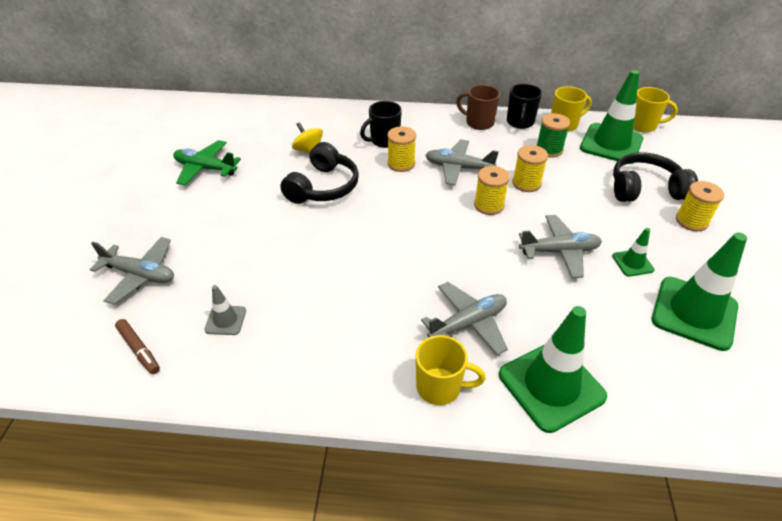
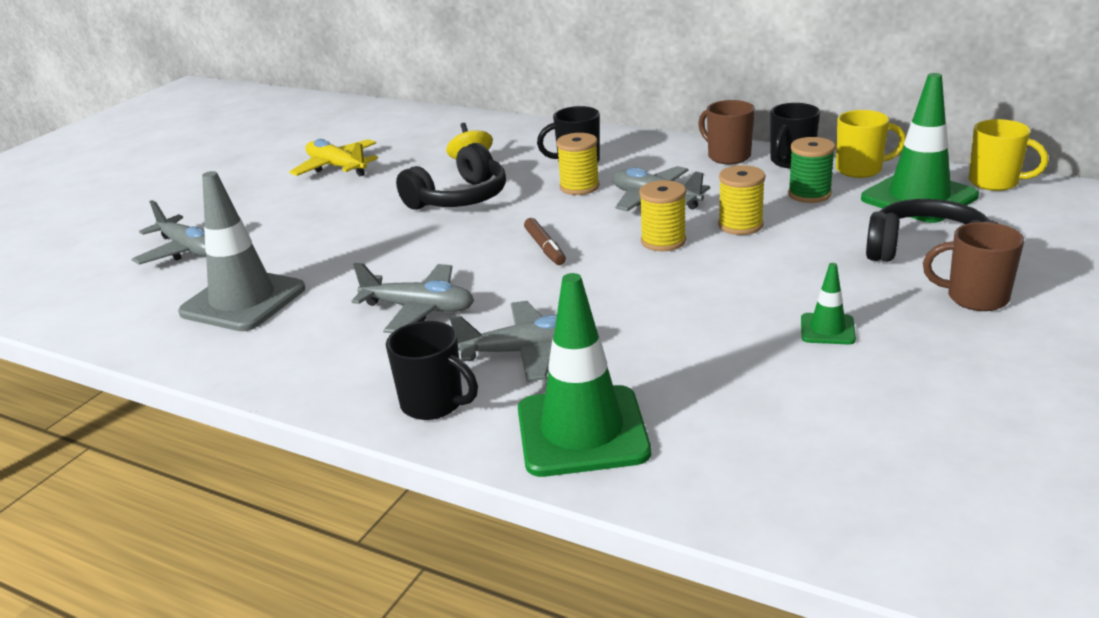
camera: 25 degrees right, 15 degrees down
(139, 349) = (136, 310): brown marker -> brown marker (545, 248)
(205, 168) = (337, 167): green plane -> yellow plane
(225, 320) = (243, 301): grey traffic cone -> grey traffic cone, size x2.11
(440, 387) = (434, 404): yellow mug -> black mug
(559, 251) = (723, 301): grey plane -> grey plane (419, 309)
(691, 221) = (975, 298): yellow spool -> brown mug
(694, 313) = (877, 398): green traffic cone -> none

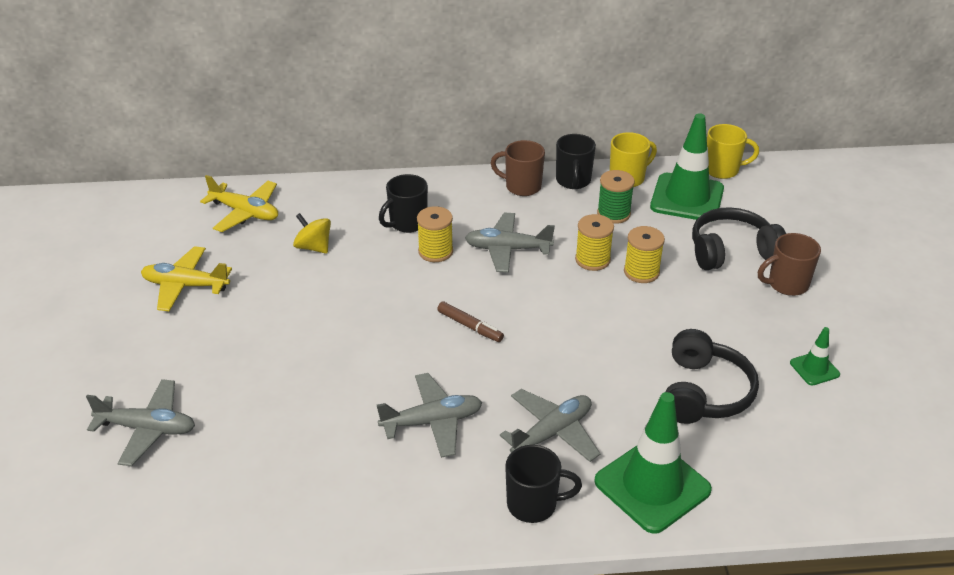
camera: 35 degrees left, 10 degrees up
(243, 301) = (270, 467): grey traffic cone -> none
(443, 131) = (245, 213): none -> yellow plane
(459, 198) = (345, 292): black headphones -> black headphones (703, 392)
(663, 241) = (552, 292): yellow spool -> yellow spool (641, 272)
(827, 329) = (725, 341): green traffic cone -> green traffic cone (814, 369)

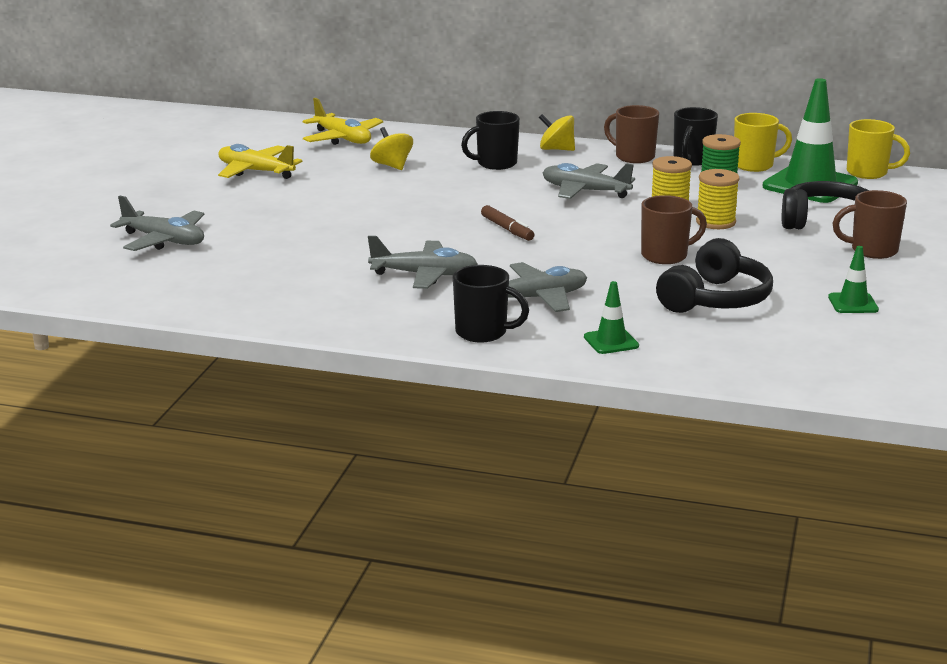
camera: 20 degrees right, 15 degrees down
(435, 251) = (510, 183): yellow spool -> none
(450, 189) = (556, 149): none -> yellow spinning top
(627, 335) = (666, 256): none -> brown mug
(652, 486) = (611, 341): green traffic cone -> green traffic cone, size x0.47

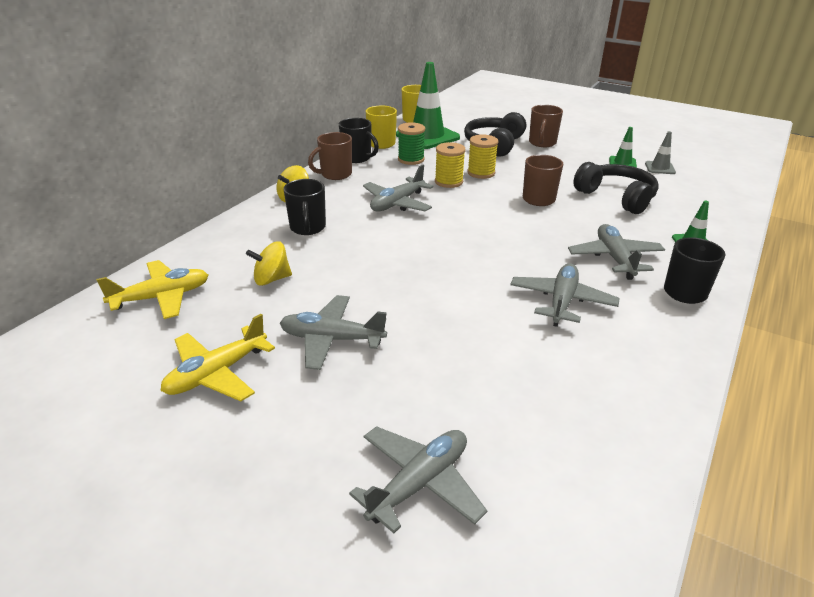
camera: 75 degrees left, 10 degrees up
(314, 197) = (331, 339): none -> grey plane
(507, 229) = (466, 247): brown marker -> none
(863, 329) = (660, 168): none -> grey traffic cone

